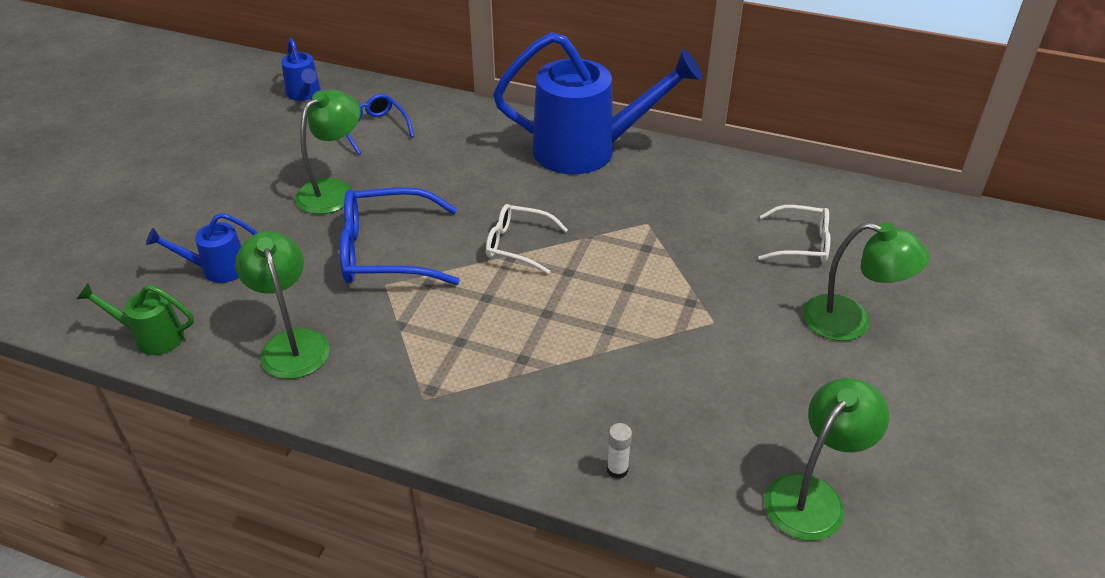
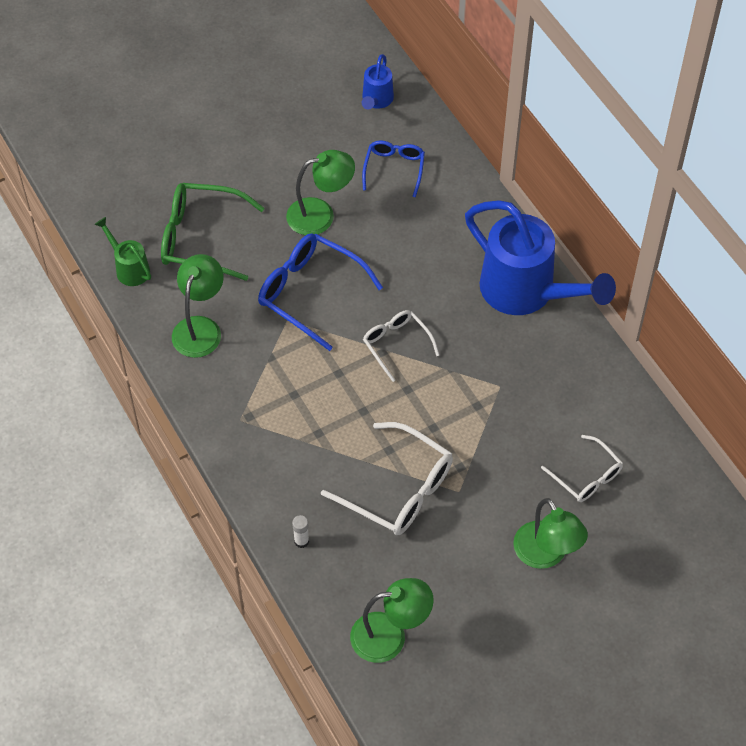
camera: 40 degrees right, 15 degrees up
(218, 269) = (200, 238): blue watering can -> green glasses
(659, 356) = (399, 490): none -> white glasses

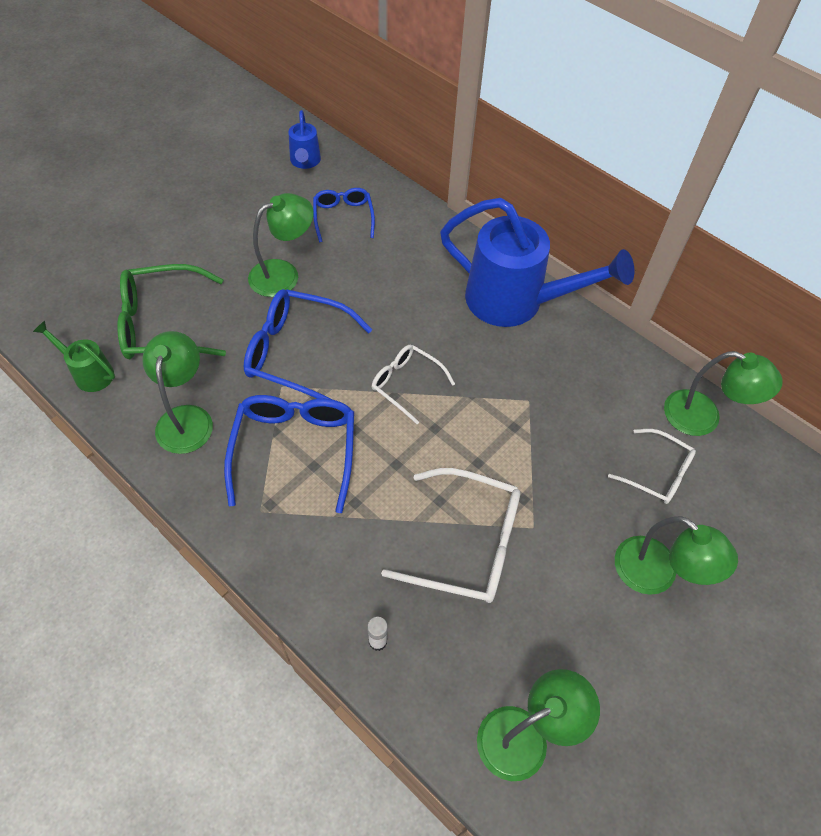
camera: 20 degrees left, 0 degrees up
(282, 377) = (295, 449): none -> blue glasses
(652, 441) = (703, 417): none -> green lamp

